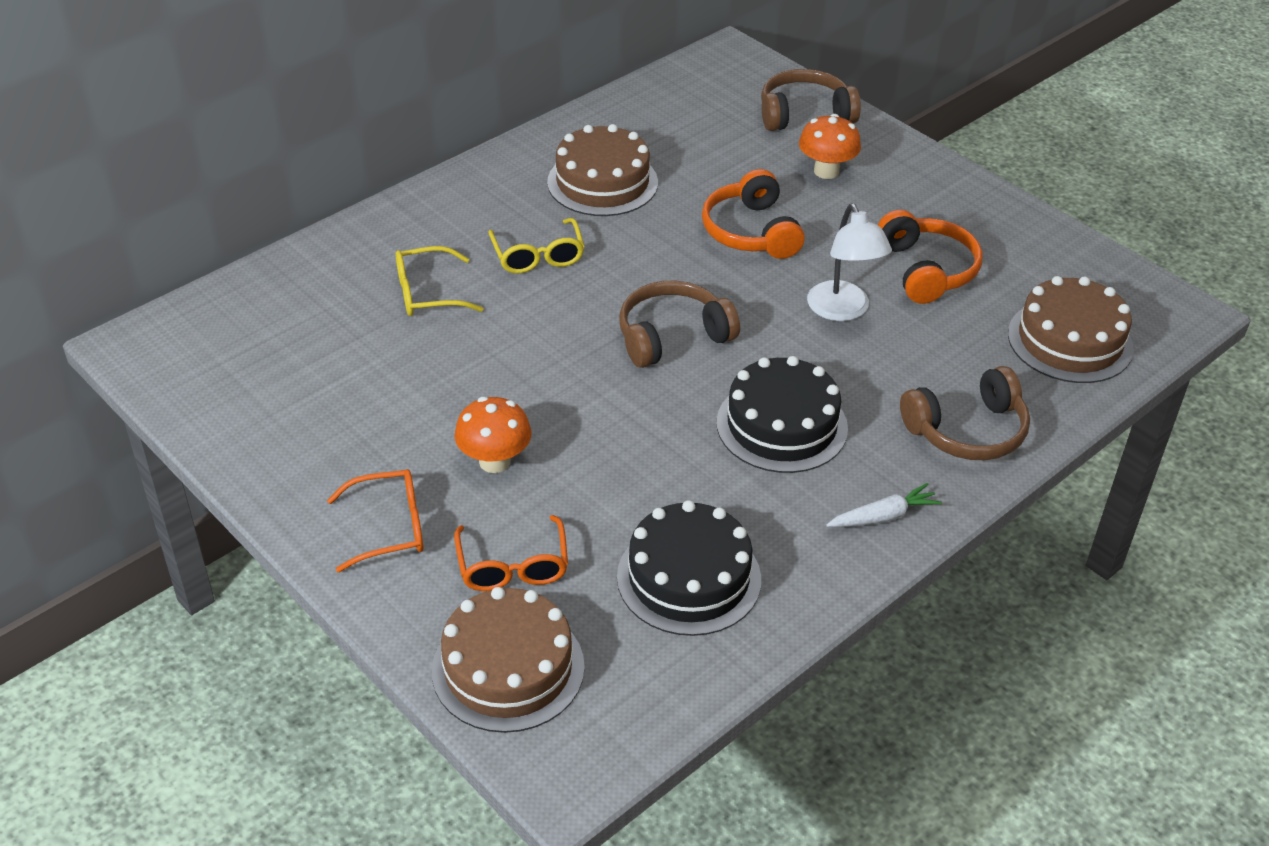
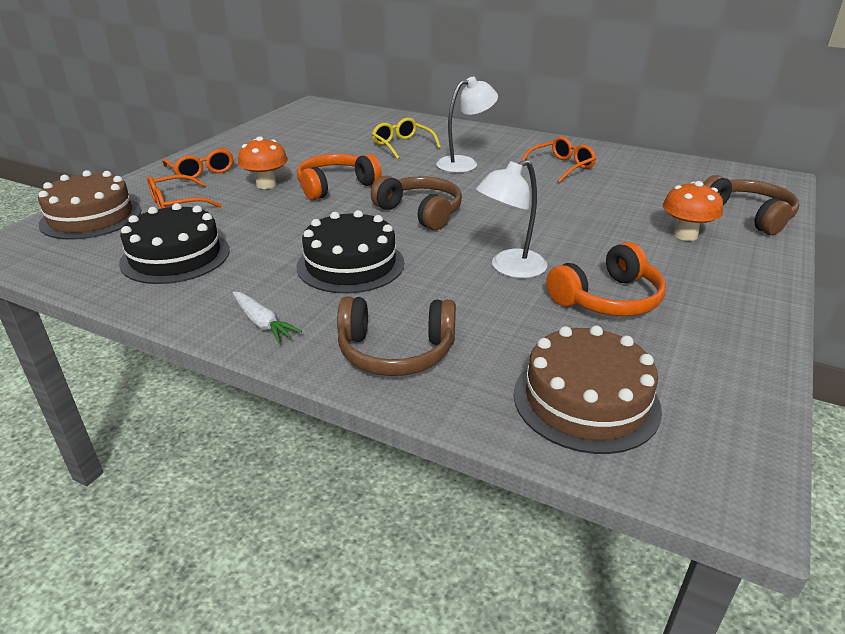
camera: 70 degrees right, 10 degrees down
(538, 255) = (464, 163): yellow glasses -> white lamp
(602, 182) = (561, 167): brown cake -> orange glasses
(751, 232) = (567, 219): orange headphones -> orange headphones (335, 186)
(967, 431) = (396, 352): brown headphones -> brown headphones turned 45 degrees counterclockwise

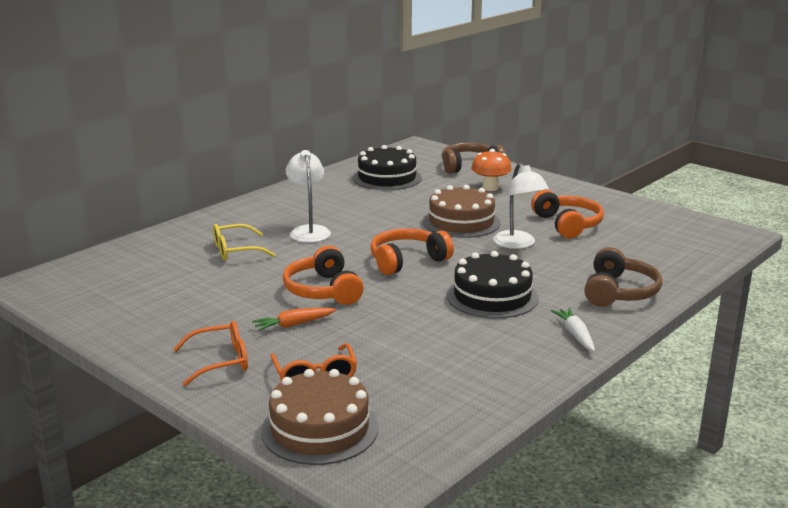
camera: 75 degrees left, 10 degrees down
(175, 256) = (445, 373): black cake -> black cake (387, 178)
(262, 323) = (575, 335): white carrot -> white carrot turned 75 degrees counterclockwise
(266, 185) = (293, 324): orange mushroom -> orange carrot
(421, 212) = (407, 261): brown headphones -> orange headphones
(561, 167) = (346, 199): orange glasses -> none
(586, 400) = (671, 249): brown cake -> brown cake (461, 222)

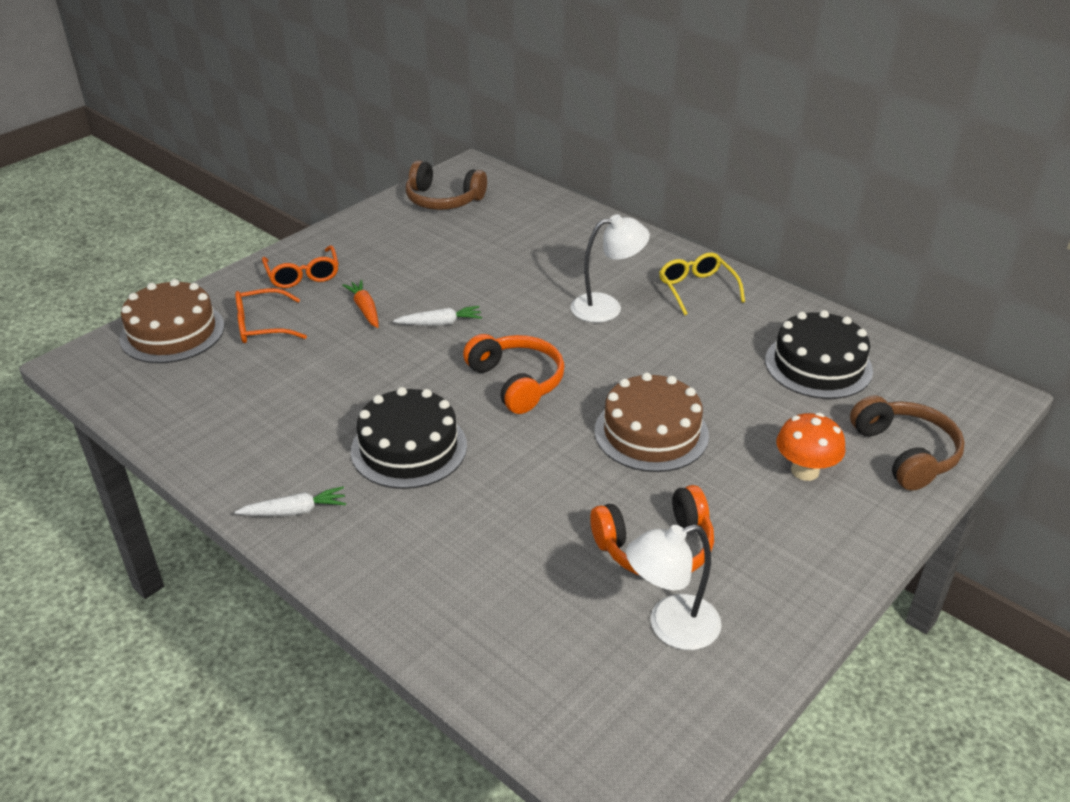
camera: 90 degrees right, 15 degrees up
(236, 250) = (547, 263): yellow glasses -> yellow glasses (697, 289)
(323, 290) = (440, 323): orange headphones -> white carrot
(518, 244) = (573, 484): white lamp -> white lamp (670, 627)
(619, 292) = (406, 572): brown headphones -> brown headphones (443, 200)

